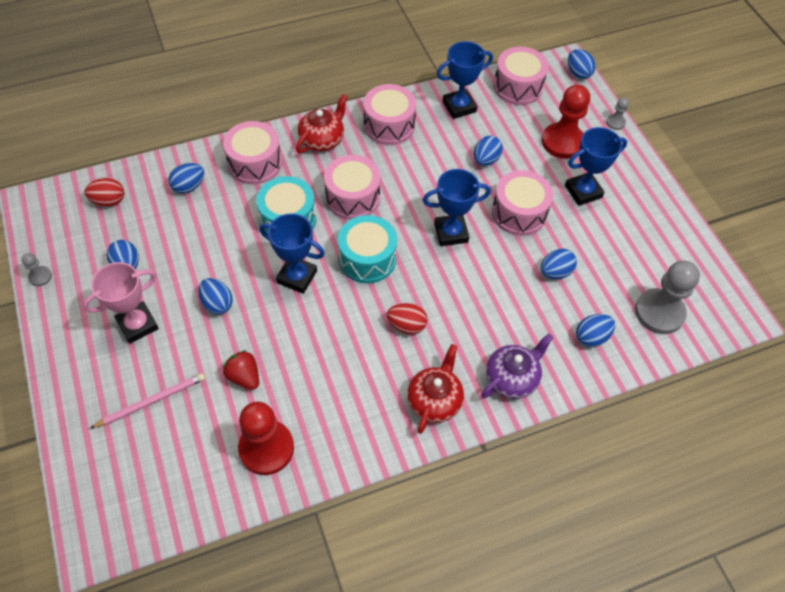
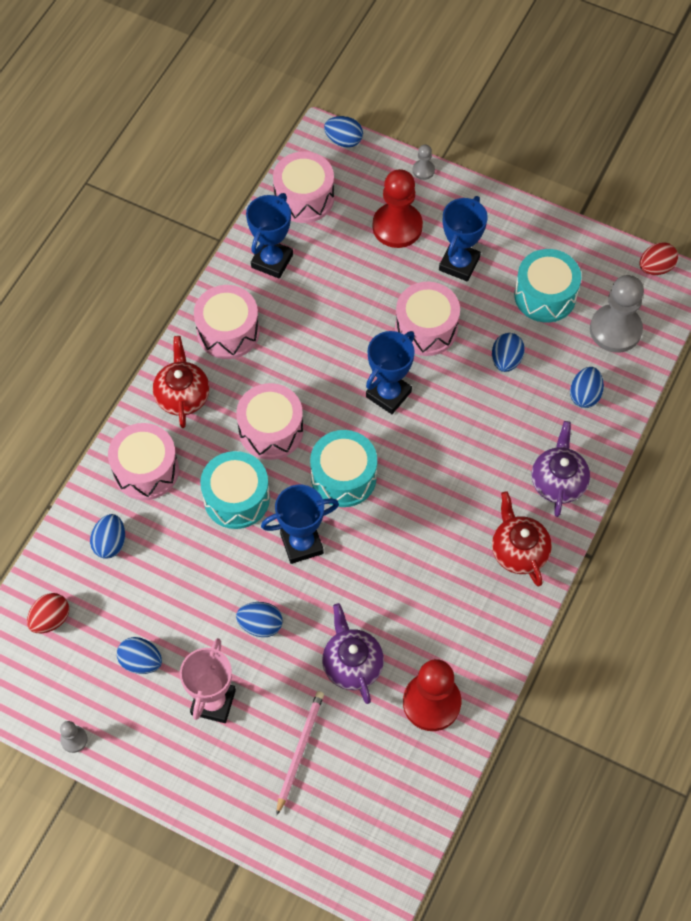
camera: 40 degrees left, 5 degrees up
(244, 376) = (352, 664): red strawberry -> purple teapot
(406, 325) = (435, 508): red egg -> red egg (655, 268)
(486, 160) = (349, 298): blue egg -> none
(626, 253) = (545, 295): none -> turquoise drum

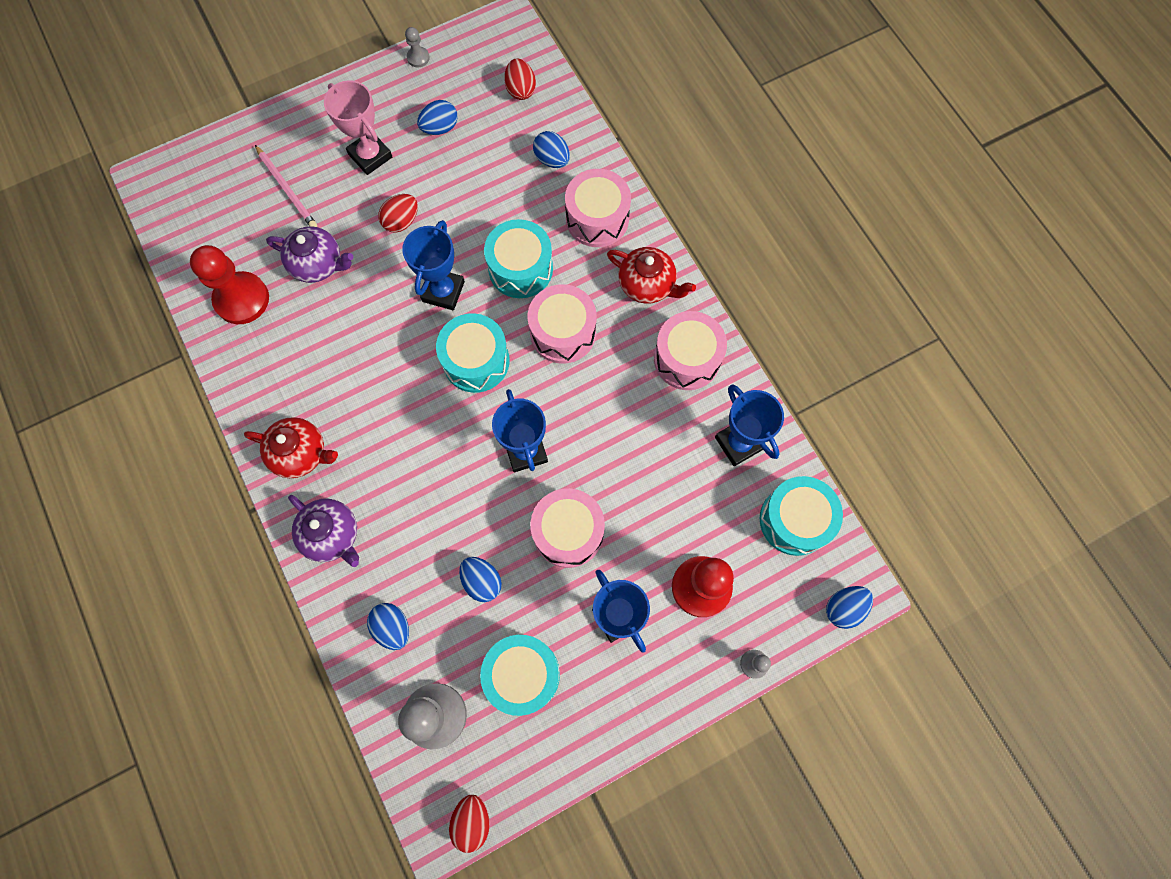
camera: 125 degrees right, 10 degrees up
(260, 625) = (401, 221): blue egg -> red egg
(304, 198) = (794, 520): pink drum -> turquoise drum

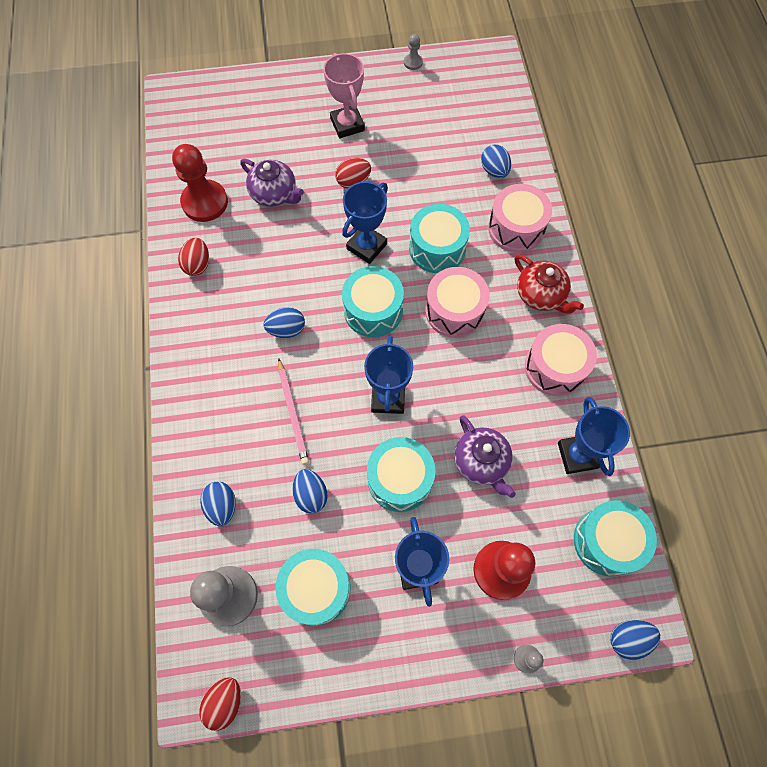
camera: 20 degrees right, 5 degrees down
(287, 189) = (272, 130): pink pencil -> pink pencil (293, 413)
(301, 453) = (203, 337): red teapot -> none
(332, 535) = (202, 411): purple teapot -> purple teapot (481, 462)
(440, 128) = (411, 120): blue egg -> blue egg (286, 329)
(520, 90) = (487, 109): red egg -> red egg (197, 264)
(568, 532) = (400, 479): pink drum -> turquoise drum

